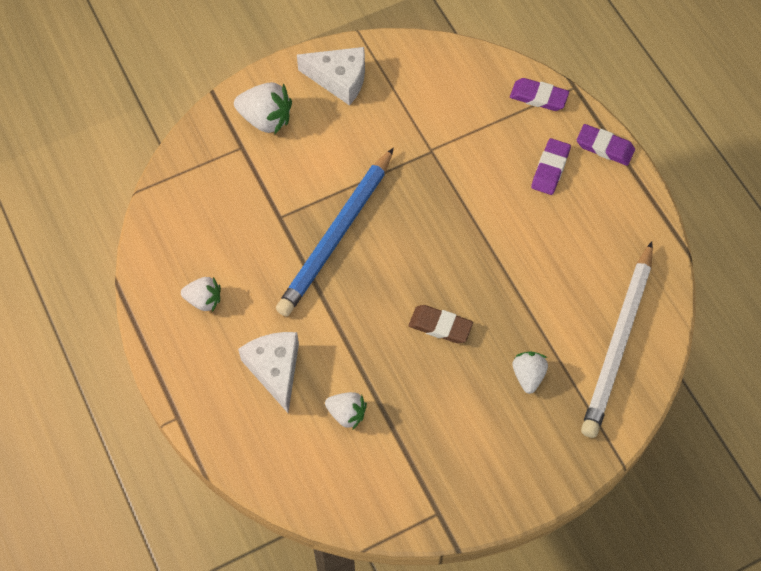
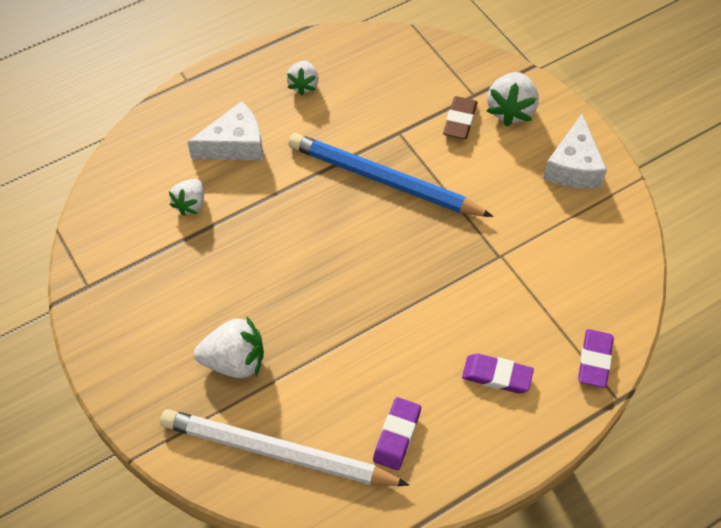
camera: 85 degrees right, 5 degrees down
(440, 326) = (288, 276): brown eraser -> brown eraser (459, 121)
(528, 376) = (234, 361): white strawberry -> white strawberry, size x1.55
(605, 147) = (538, 435): purple eraser -> purple eraser (397, 435)

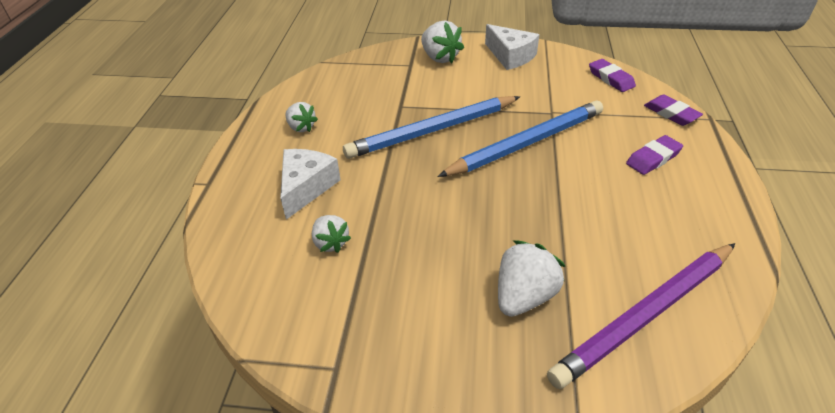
camera: 50 degrees left, 15 degrees down
(277, 452) = (645, 315): white pencil -> purple pencil
(397, 435) = (674, 232): purple eraser -> purple eraser (611, 78)
(430, 262) = (527, 143): none -> blue pencil
(459, 121) = (423, 79): brown eraser -> none

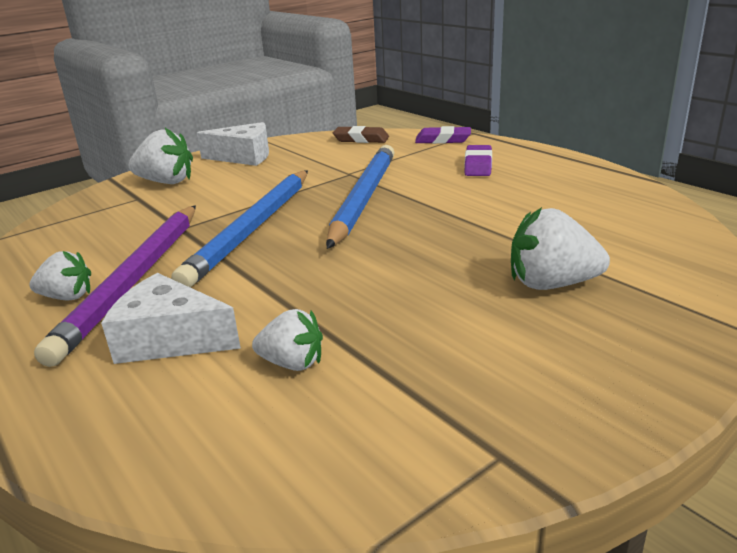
camera: 45 degrees left, 15 degrees down
(306, 187) = (170, 339): white cheese -> white cheese turned 45 degrees counterclockwise
(524, 296) = (551, 284): white strawberry -> white strawberry turned 75 degrees counterclockwise
(611, 78) = (361, 139): purple eraser -> brown eraser
(645, 315) = (646, 243): purple pencil -> purple pencil (134, 280)

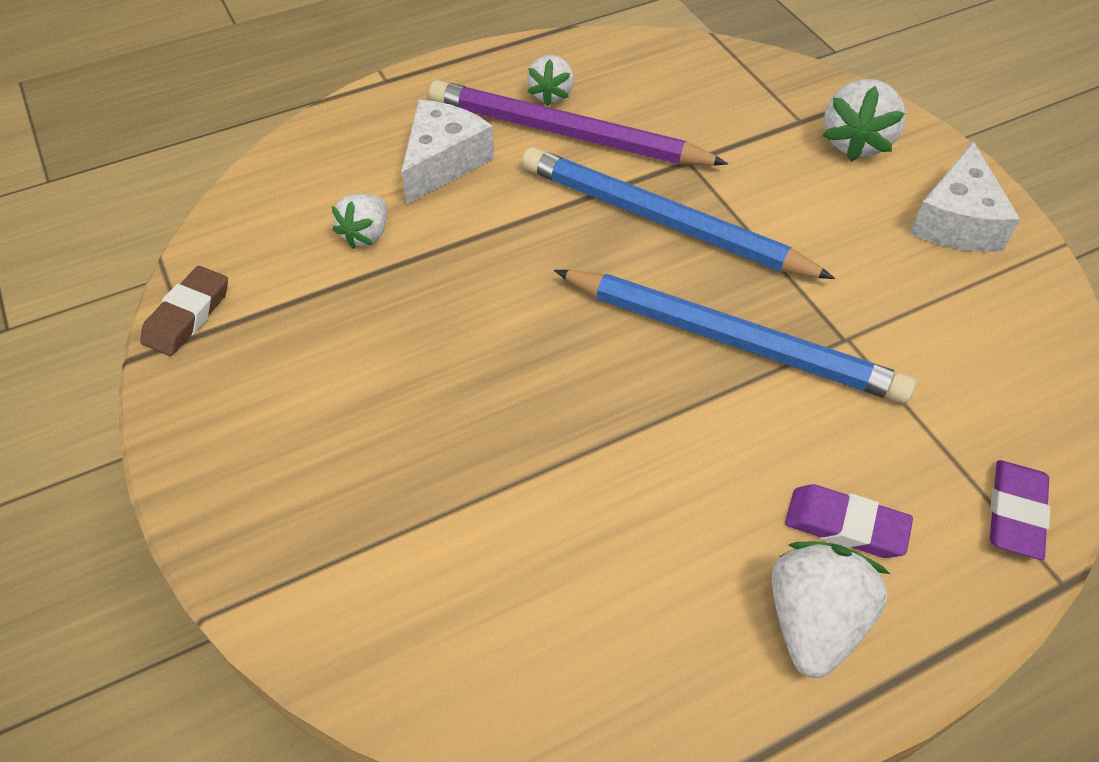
camera: 100 degrees right, 25 degrees up
(361, 139) = (1037, 383): brown eraser -> brown eraser (187, 315)
(551, 284) = (402, 467): white strawberry -> white strawberry (813, 621)

